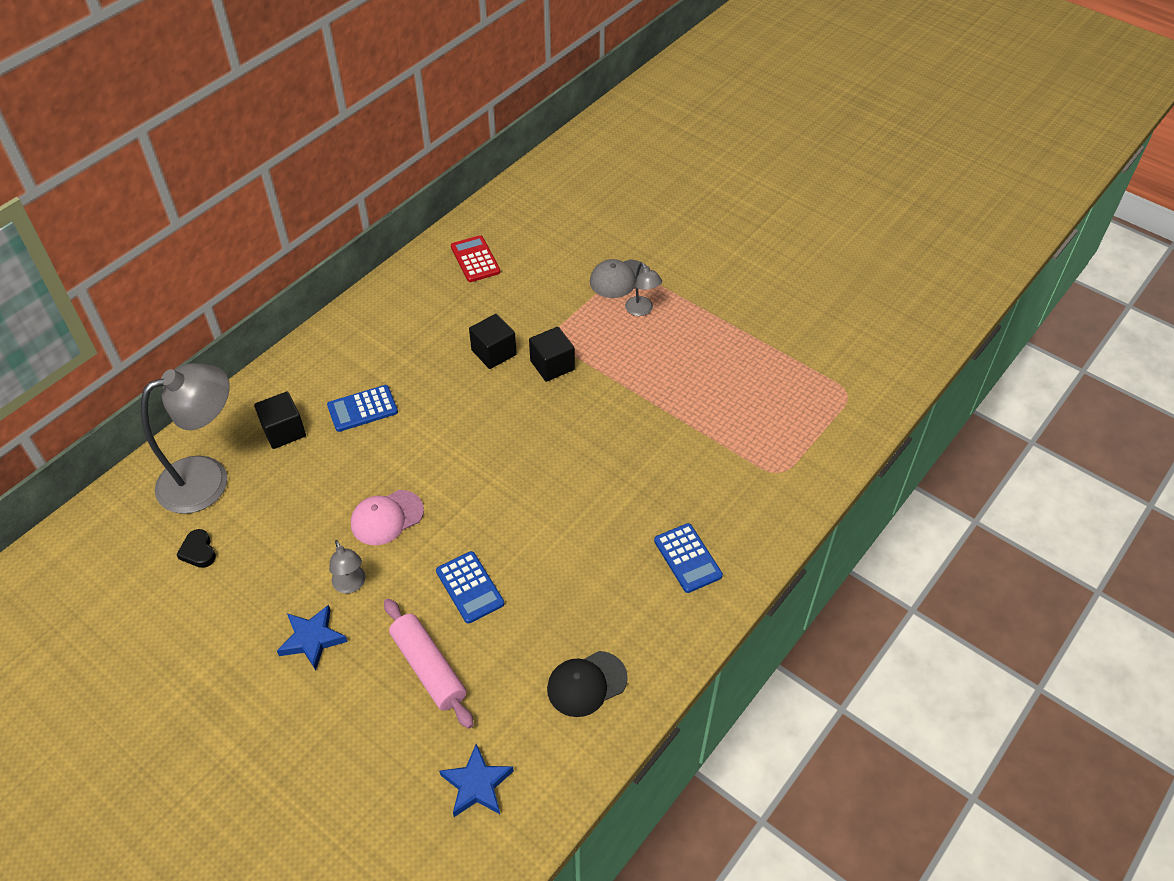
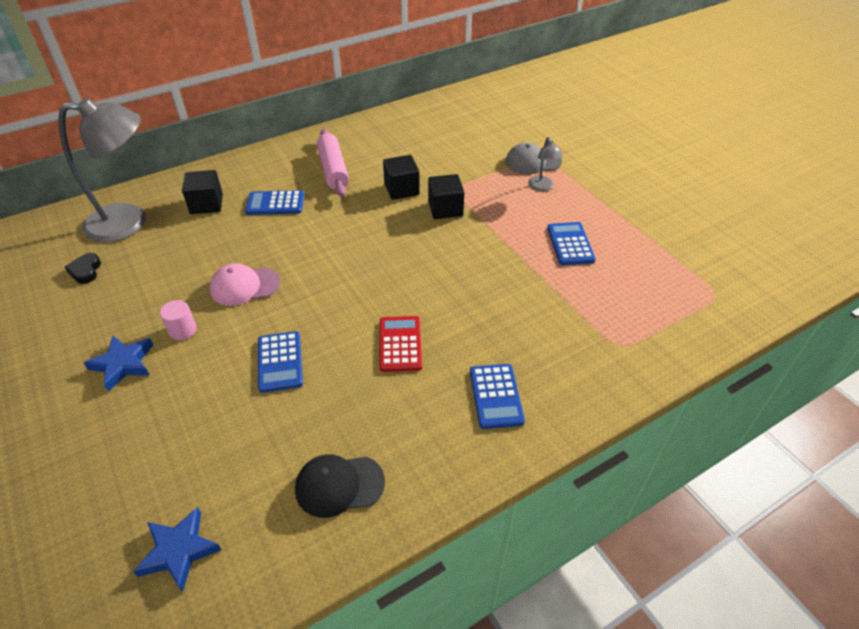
camera: 20 degrees right, 5 degrees down
(351, 585) = (182, 330): grey lamp -> pink cylinder
(428, 668) = (203, 421): pink rolling pin -> pink rolling pin (333, 170)
(475, 259) = (421, 126): red calculator -> red calculator (400, 344)
(695, 374) = (570, 244): none -> blue calculator

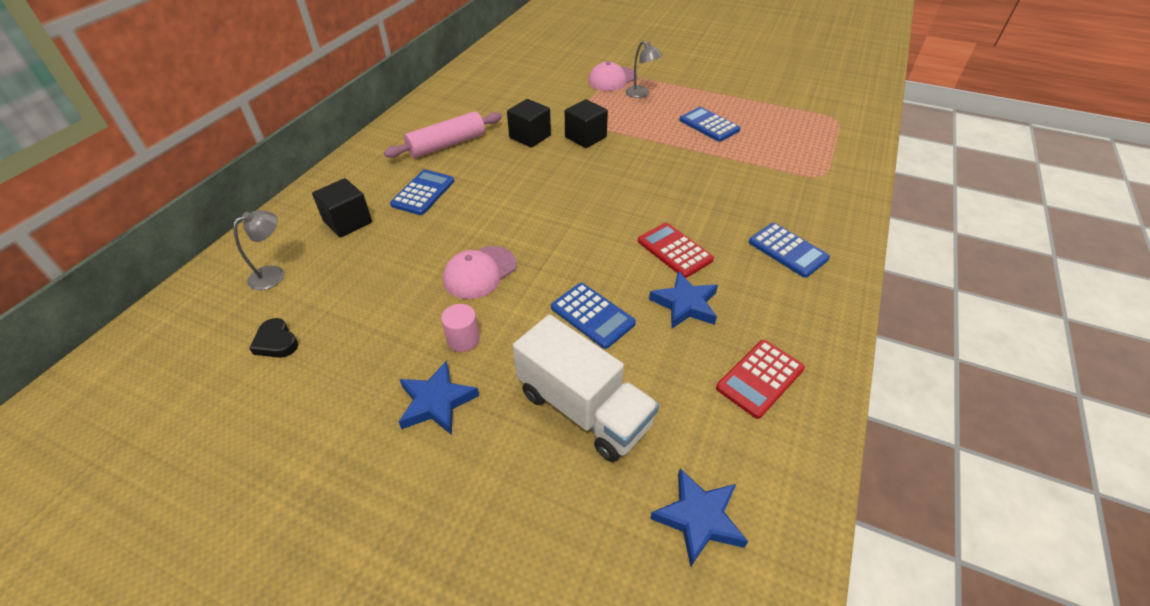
camera: 35 degrees left, 0 degrees up
(129, 222) = (273, 274): grey lamp -> grey lamp, size x0.45
(198, 426) = (583, 408): none -> white truck
(275, 203) = (423, 193): blue calculator -> blue calculator turned 150 degrees clockwise
(333, 170) = (447, 144): pink rolling pin -> pink rolling pin turned 75 degrees counterclockwise
(339, 485) = (760, 378): black cap -> red calculator
(355, 393) = (685, 304): none -> blue star
(532, 162) = (612, 79): grey cap -> pink cap

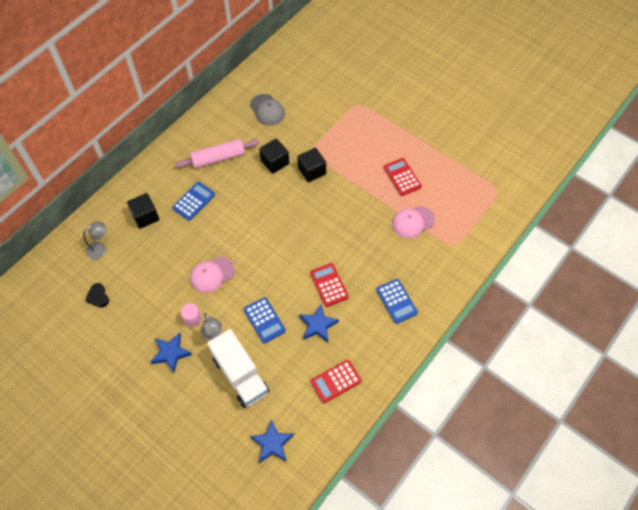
camera: 15 degrees right, 15 degrees up
(499, 94) = (267, 110): none -> grey cap
(612, 79) = (354, 110): pink cap -> pink cap (413, 222)
(641, 94) = (368, 132): grey lamp -> grey lamp (213, 334)
(709, 125) = (402, 177): blue calculator -> red calculator

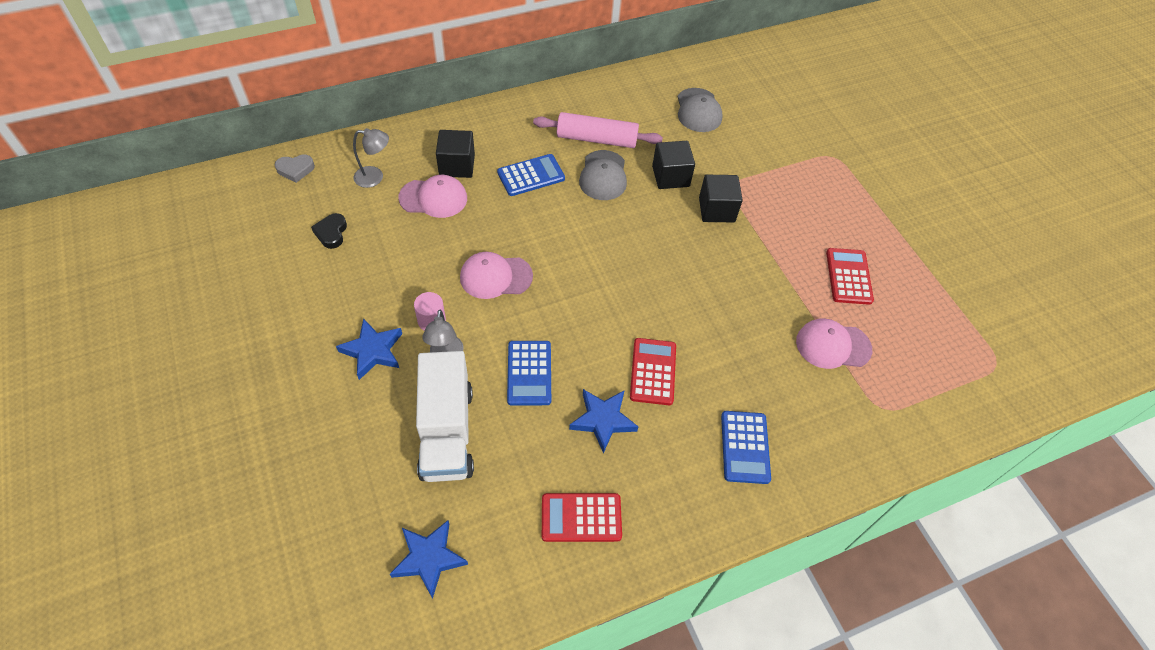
camera: 25 degrees right, 5 degrees down
(47, 268) = (295, 169): none -> grey heart
(145, 244) = (433, 198): none -> pink cap
(236, 180) = (603, 176): none -> grey cap

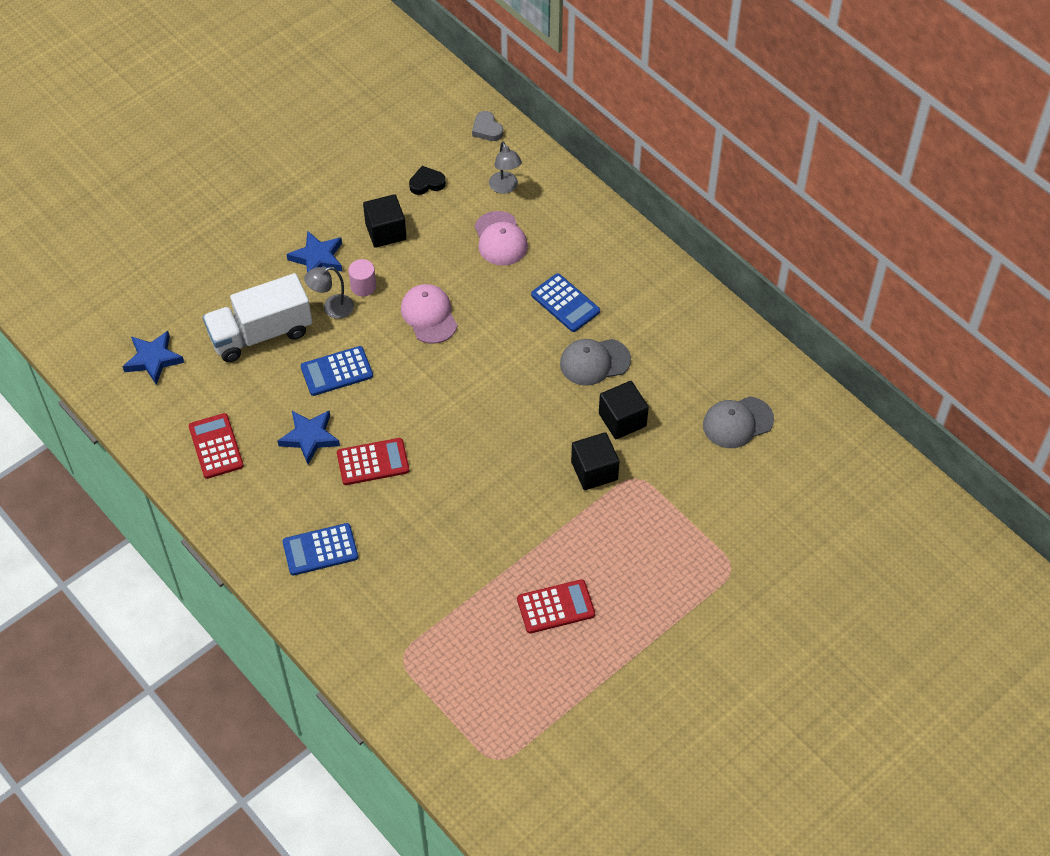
camera: 75 degrees right, 0 degrees up
(457, 165) = (550, 242): black cube -> black cube (386, 231)
(596, 139) = (644, 342): pink rolling pin -> none
(832, 345) = (460, 604): pink cap -> none

